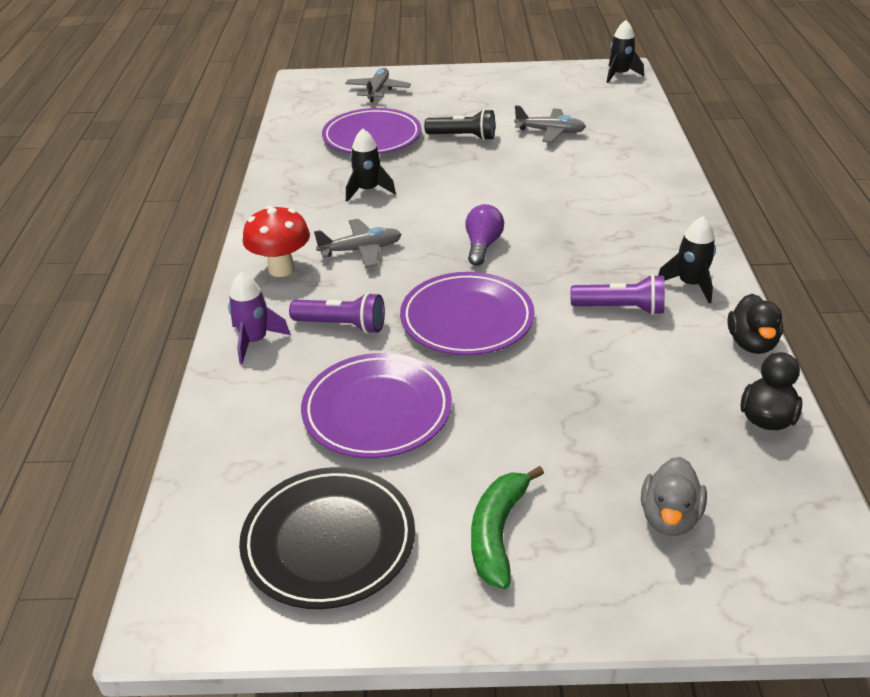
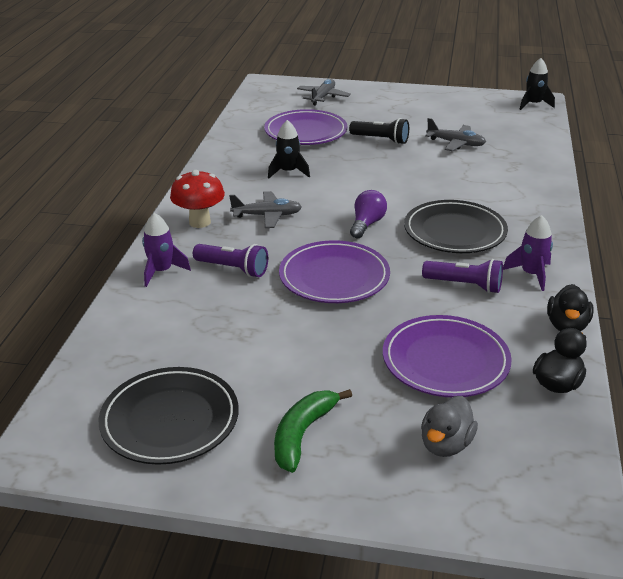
camera: 10 degrees right, 5 degrees down
(377, 410) = (239, 334): purple plate -> purple plate (445, 361)
(586, 242) = (454, 232): none -> black plate
(690, 284) = (531, 274): black rocket -> purple rocket

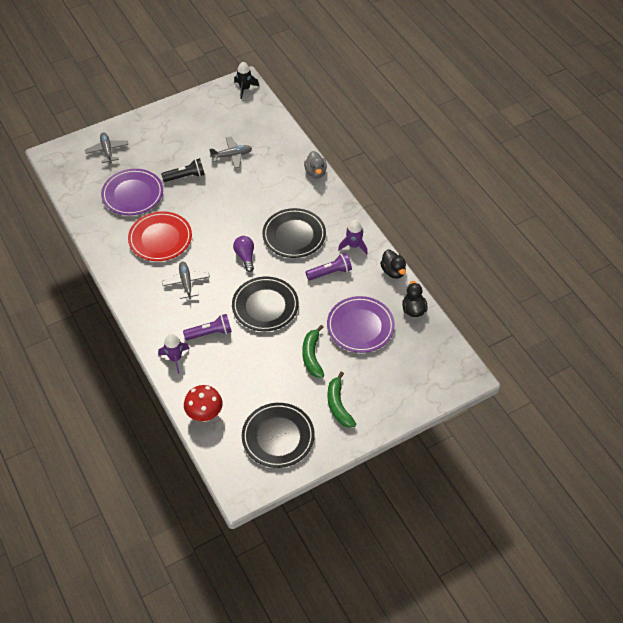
camera: 40 degrees left, 20 degrees up
(200, 222) = (154, 311): red mushroom -> red mushroom (205, 415)
(267, 216) = (186, 283): grey plane -> grey plane turned 60 degrees counterclockwise
(288, 172) = (160, 239): black rocket -> red plate
(334, 277) = (265, 306): purple plate -> black plate
(334, 356) = (312, 356): none -> green banana
(446, 444) = (396, 371): grey duck -> grey duck (315, 172)

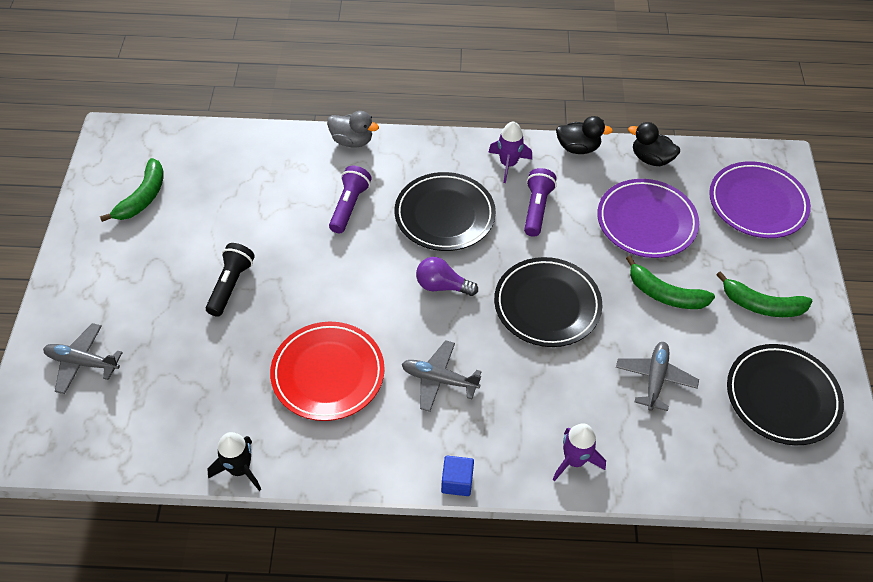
camera: 60 degrees left, 0 degrees up
(133, 194) = (207, 369): purple plate -> purple plate (757, 203)
(133, 316) = (457, 482): none -> blue cube
(205, 415) = (700, 469): red mushroom -> none
(210, 333) = (553, 393): purple flashlight -> purple flashlight (349, 206)
(213, 116) = (143, 197): none -> green banana
(232, 155) = (240, 213): grey plane -> grey plane (655, 379)
(245, 88) = (126, 139): black rocket -> black rocket (239, 469)

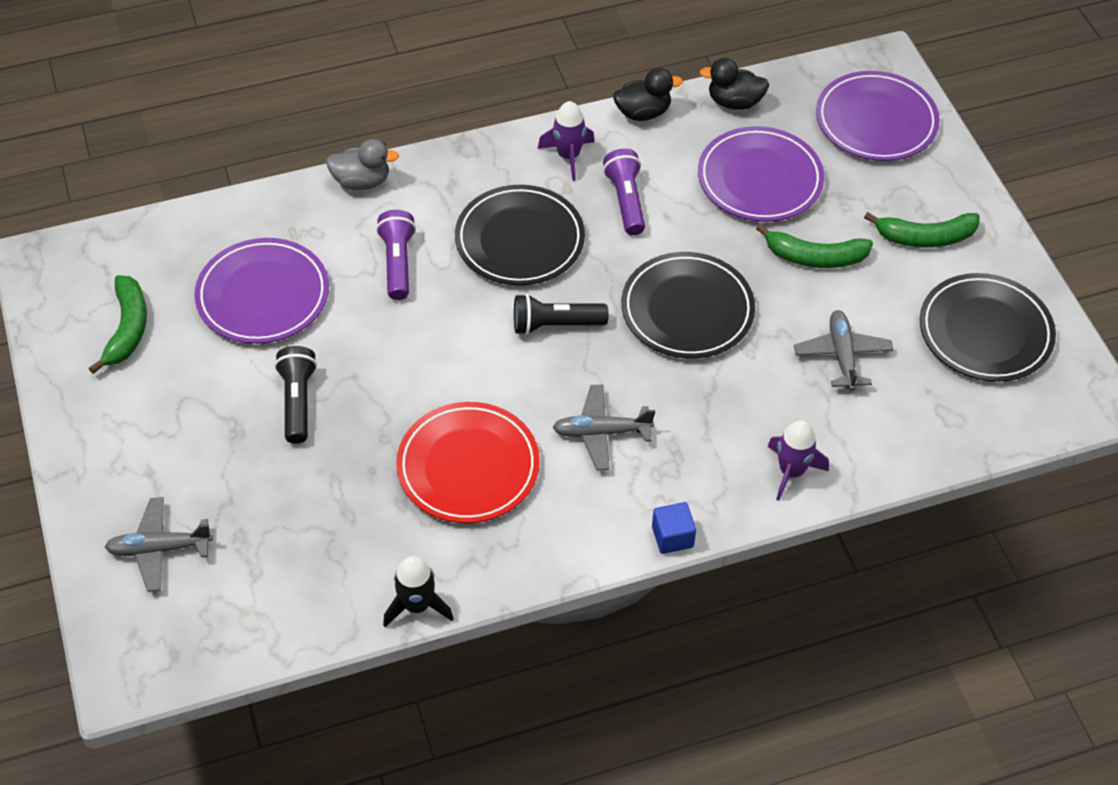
camera: 20 degrees left, 0 degrees up
(245, 201) = (263, 295): none -> purple plate
(442, 286) = (555, 325): purple light bulb -> black flashlight

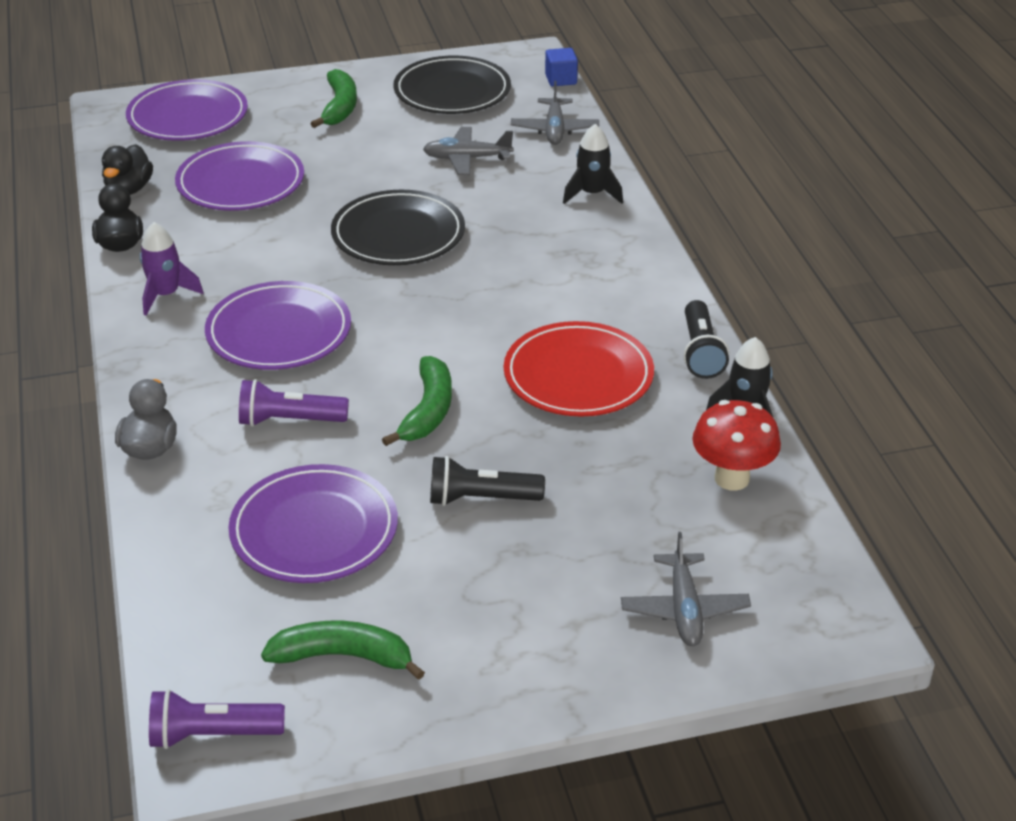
camera: 85 degrees left, 15 degrees down
(321, 590) = (732, 478): none -> red mushroom
(519, 240) = (279, 332): black plate -> purple plate
(555, 325) = (402, 313): black flashlight -> black flashlight (701, 352)
(601, 432) = (541, 292): grey plane -> grey plane (554, 130)
(625, 201) = (243, 262): purple flashlight -> purple flashlight (212, 735)
(672, 537) = (661, 259): blue cube -> blue cube (561, 79)
(791, 471) = (592, 194): purple rocket -> black rocket
(815, 257) = (348, 162): green banana -> green banana (428, 411)

